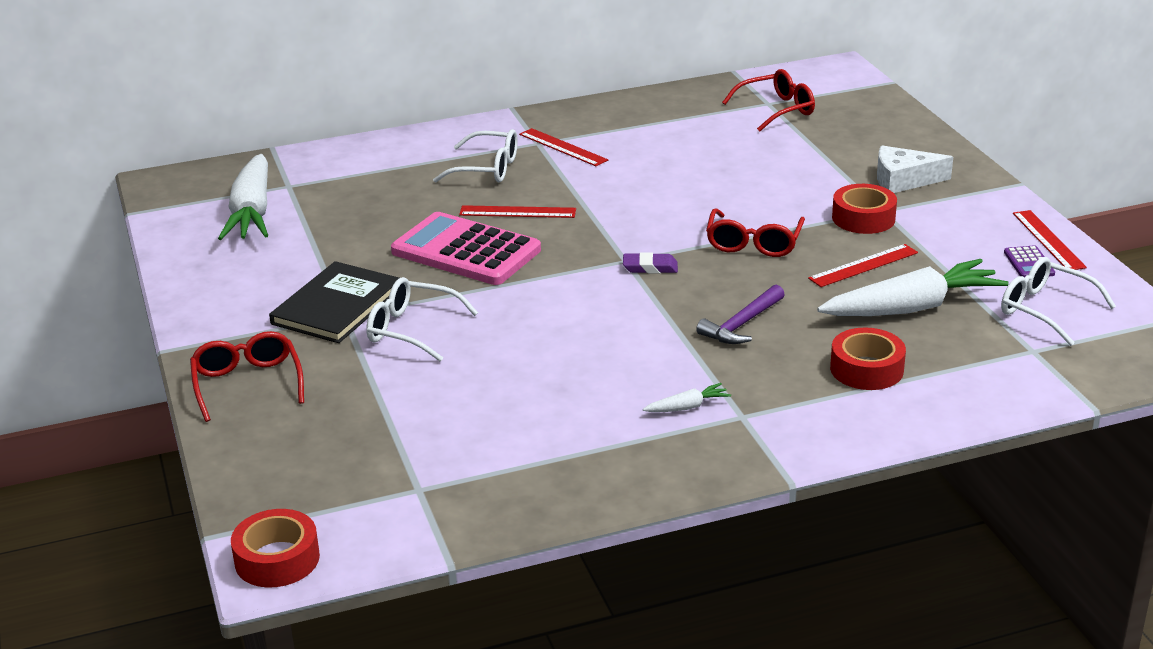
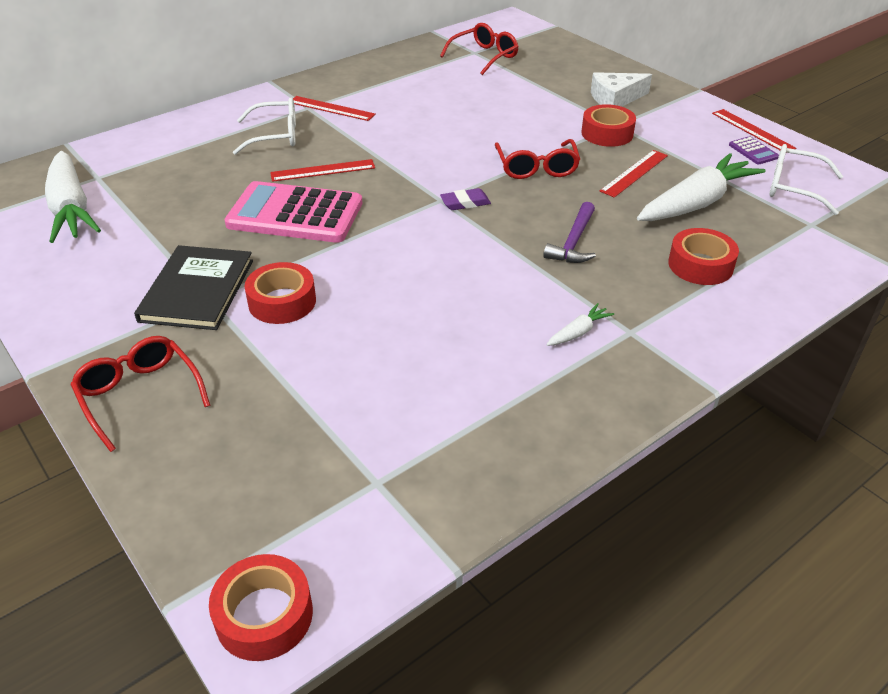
camera: 20 degrees left, 10 degrees up
(411, 329) = (282, 302): white glasses -> red tape

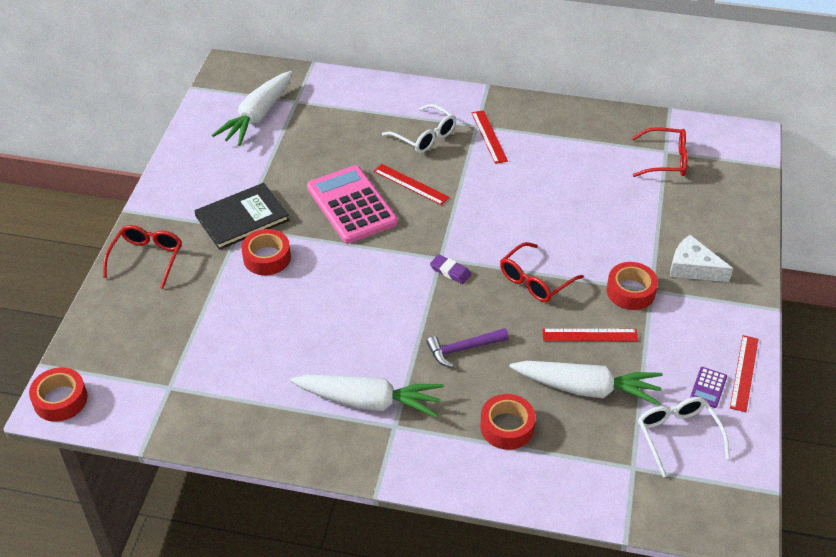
camera: 50 degrees right, 5 degrees up
(578, 332) = (369, 401): white carrot -> white carrot, size x2.37

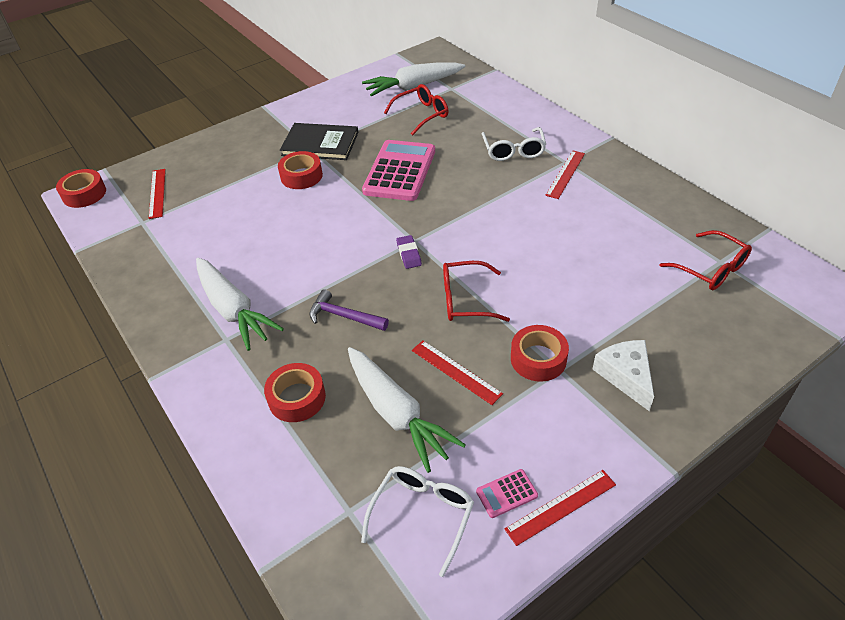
camera: 45 degrees right, 0 degrees up
(147, 258) = (236, 139): red glasses -> red glasses (422, 114)
(411, 184) = (460, 178): red ruler -> red ruler (157, 193)
(708, 387) = (506, 493): purple calculator -> pink calculator

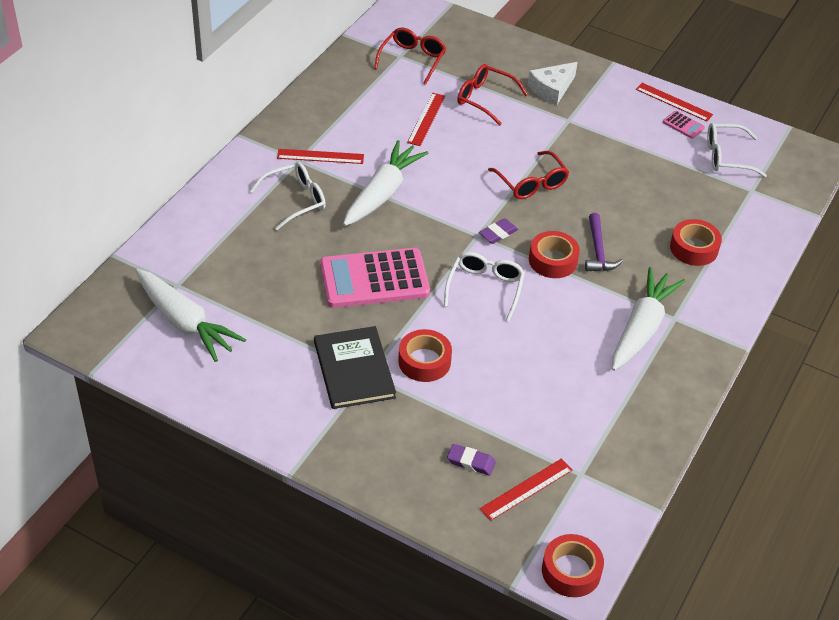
camera: 120 degrees left, 0 degrees up
(201, 175) = (471, 462): none -> purple eraser
(349, 227) = (485, 288): none -> white glasses
(397, 414) = (665, 190): white carrot -> white carrot (382, 193)
(422, 114) = (250, 294): red glasses -> red glasses (484, 99)
(456, 371) = (607, 170): red ruler -> red ruler (426, 119)
(538, 359) = (565, 132): red tape -> red tape (553, 260)

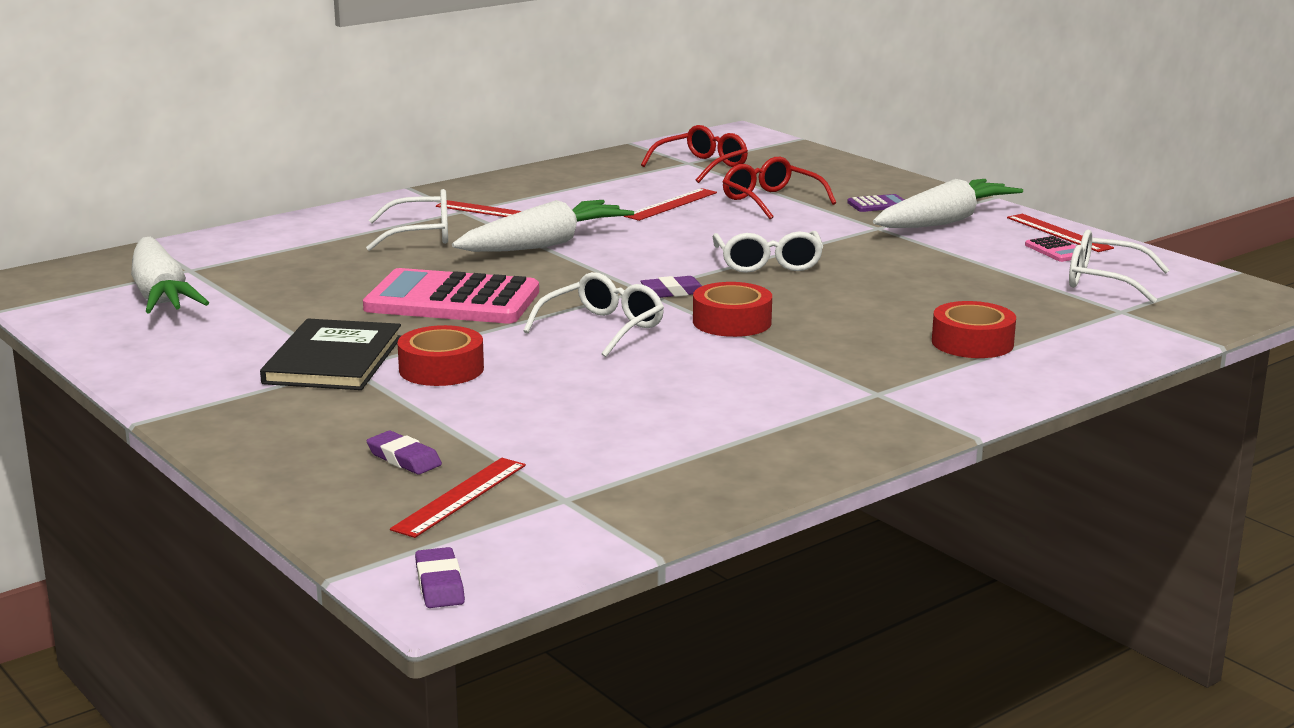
camera: 25 degrees right, 25 degrees down
(526, 489) = (460, 497): red ruler -> red ruler turned 45 degrees counterclockwise
(531, 183) = (768, 263): red glasses -> white glasses
(552, 89) = (878, 204): white cheese -> purple calculator
(571, 571) = (439, 584): red tape -> purple eraser
(598, 251) = (812, 324): purple hammer -> none
(642, 328) = (812, 393): white carrot -> white carrot (945, 221)

